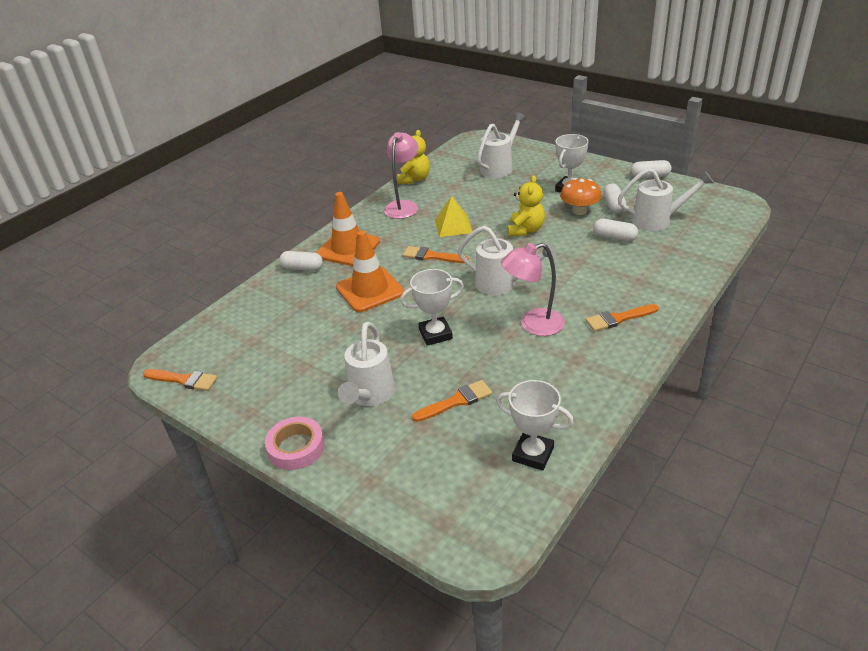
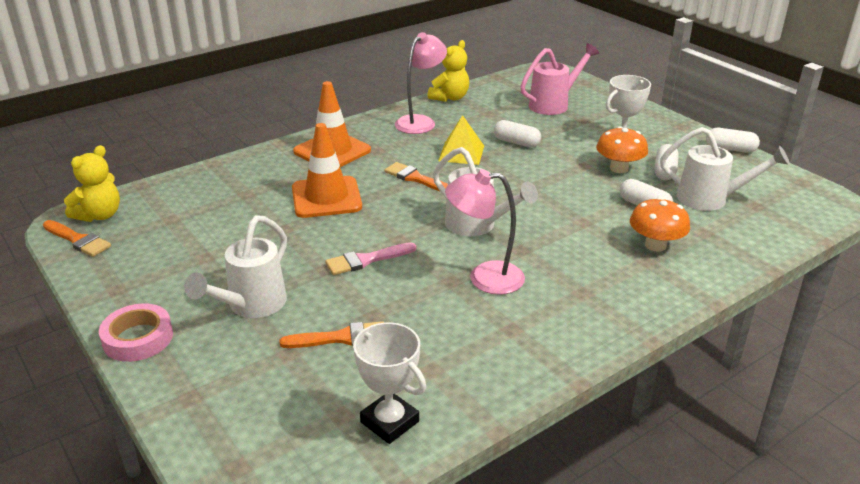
camera: 15 degrees right, 5 degrees down
(302, 268) = (271, 160): white capsule -> white capsule (516, 142)
(435, 334) = (366, 260): white trophy -> pink brush
(500, 167) = (554, 104): white watering can -> pink watering can
(525, 230) = (541, 175): yellow teddy bear -> yellow teddy bear (99, 215)
(618, 318) = (592, 296): orange brush -> none
(639, 267) = (655, 245): none -> orange mushroom

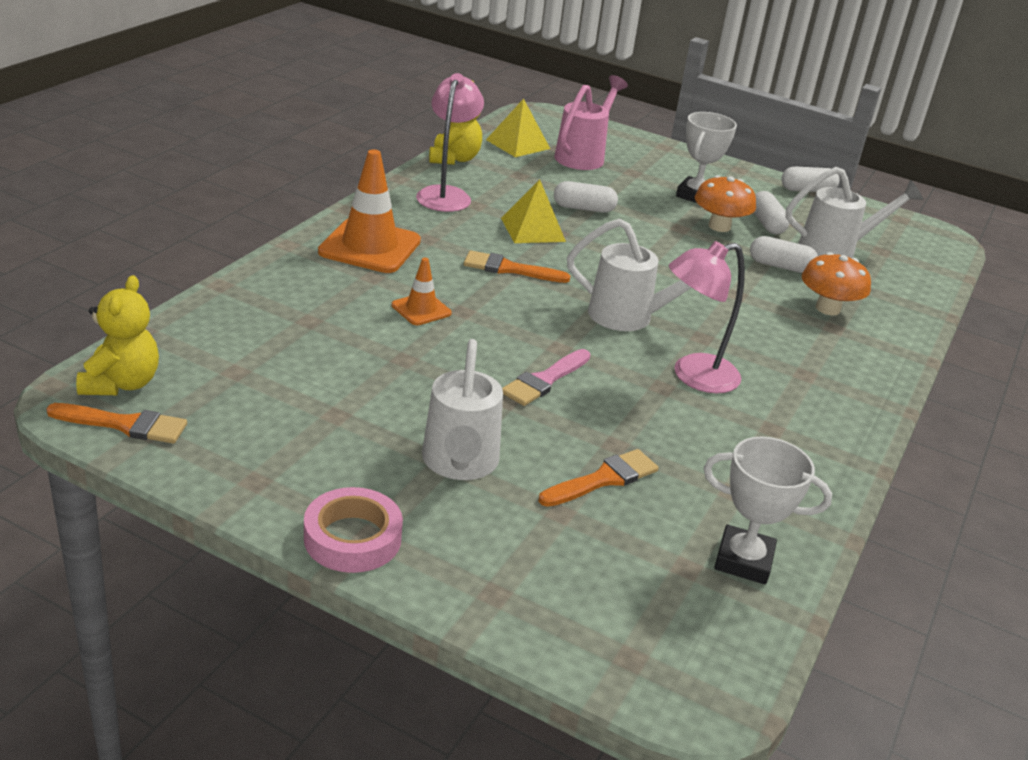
camera: 30 degrees left, 0 degrees up
(326, 197) = (421, 309): orange traffic cone -> orange traffic cone, size x0.52
(509, 91) = (518, 144): none -> yellow pyramid

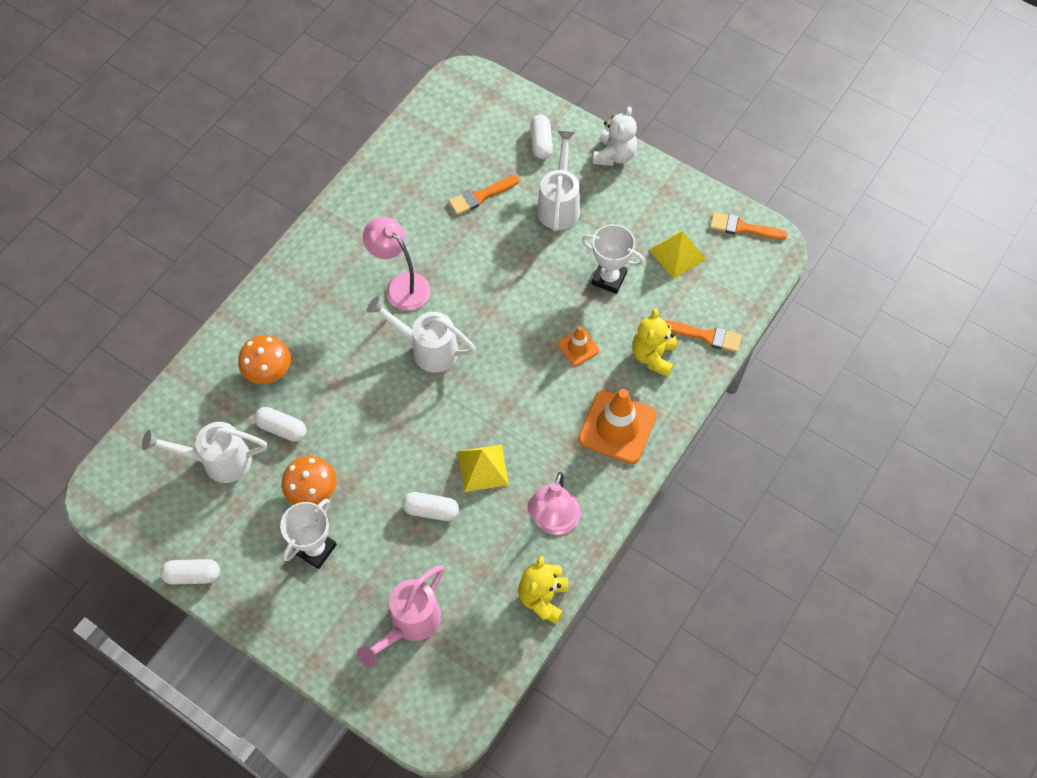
camera: 170 degrees left, 30 degrees up
(121, 384) = (754, 261): yellow teddy bear -> yellow teddy bear (653, 356)
(352, 538) = (614, 155): pink tape -> white teddy bear
(509, 269) = (510, 405): orange brush -> orange brush (706, 336)
(518, 144) = (475, 643): yellow pyramid -> yellow pyramid (677, 254)
(544, 380) = (501, 276): pink brush -> none
(693, 376) = (401, 285): pink lamp -> pink lamp turned 120 degrees counterclockwise
(743, 560) = (419, 145): white trophy -> white trophy (609, 278)
(766, 223) = (264, 501): white capsule -> white capsule (541, 143)

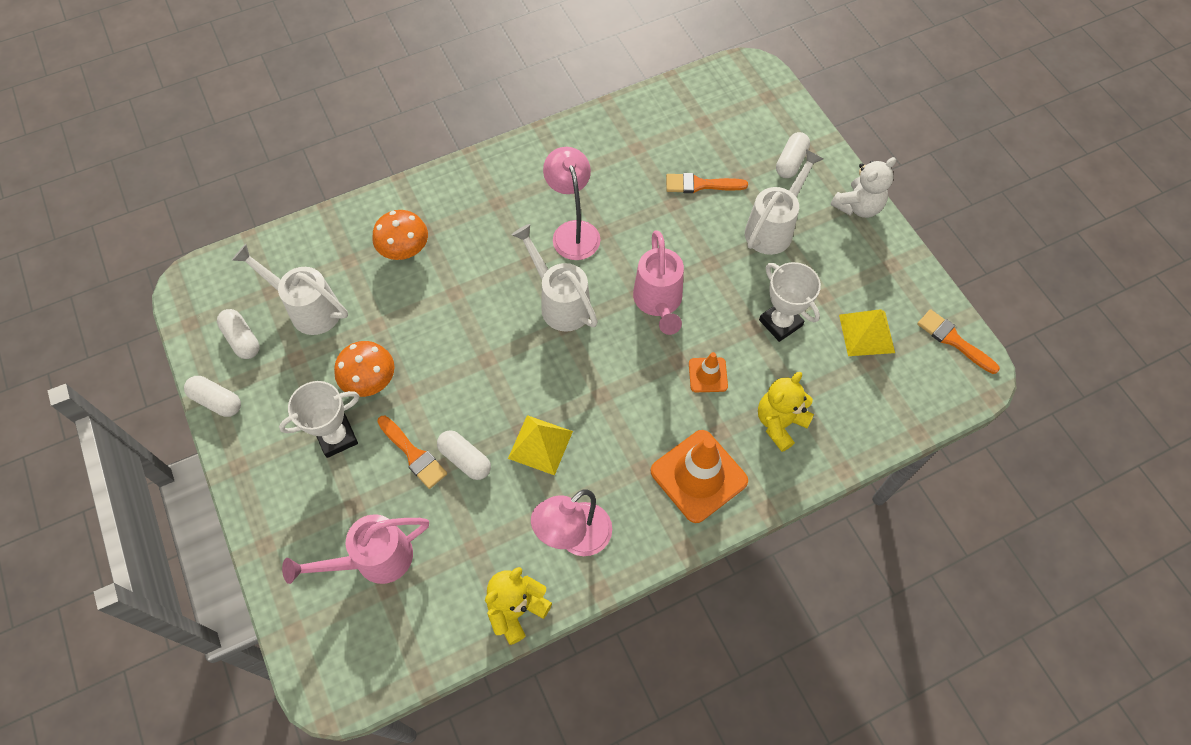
camera: 30 degrees right, 0 degrees up
(282, 428) = (381, 308): white capsule -> white capsule (242, 339)
(506, 310) = (658, 303): none -> pink watering can
(706, 336) = (848, 431): orange brush -> orange brush (413, 454)

